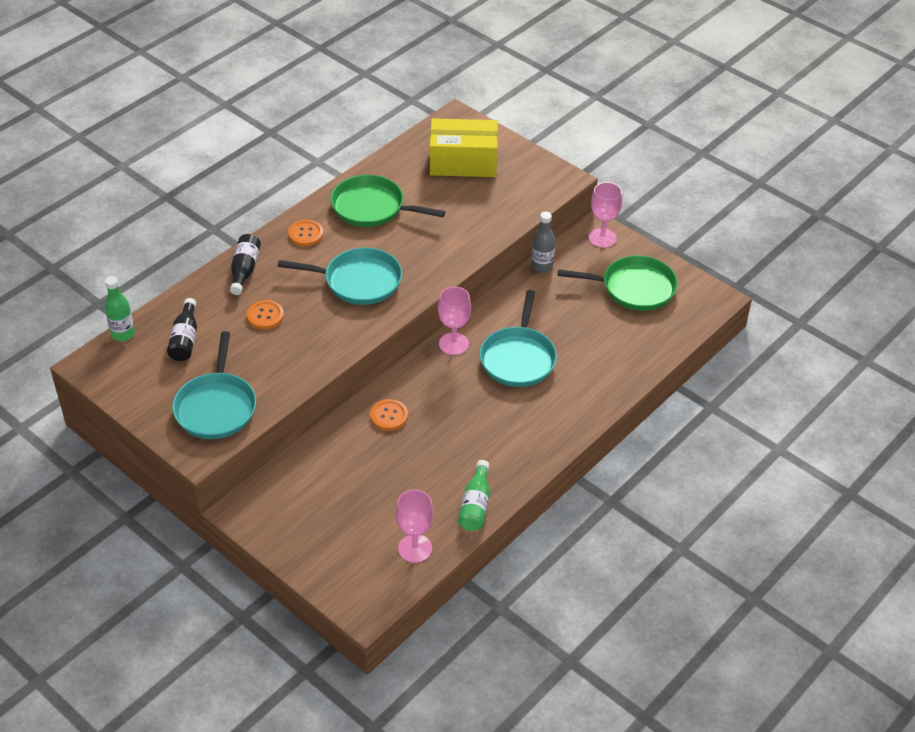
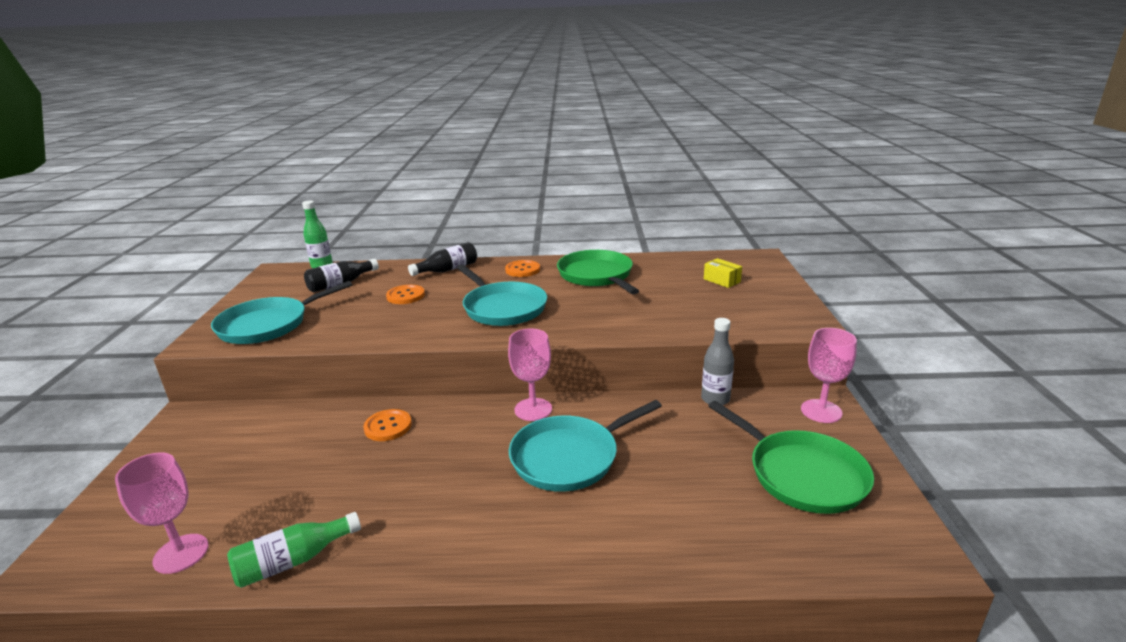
camera: 50 degrees right, 20 degrees down
(463, 162) = (722, 280): yellow box -> yellow box, size x0.41

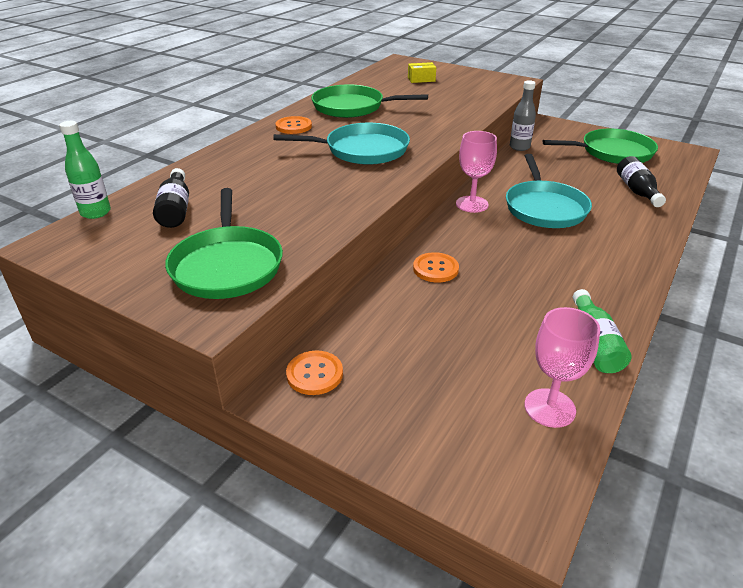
camera: 60 degrees left, 10 degrees up
(268, 325) = (227, 265): turquoise pan -> green pan
(405, 296) = (269, 182): orange button -> orange button (314, 374)
(447, 270) = (236, 153): black bottle -> black bottle (637, 191)
(821, 411) = (558, 127): pink goblet -> none

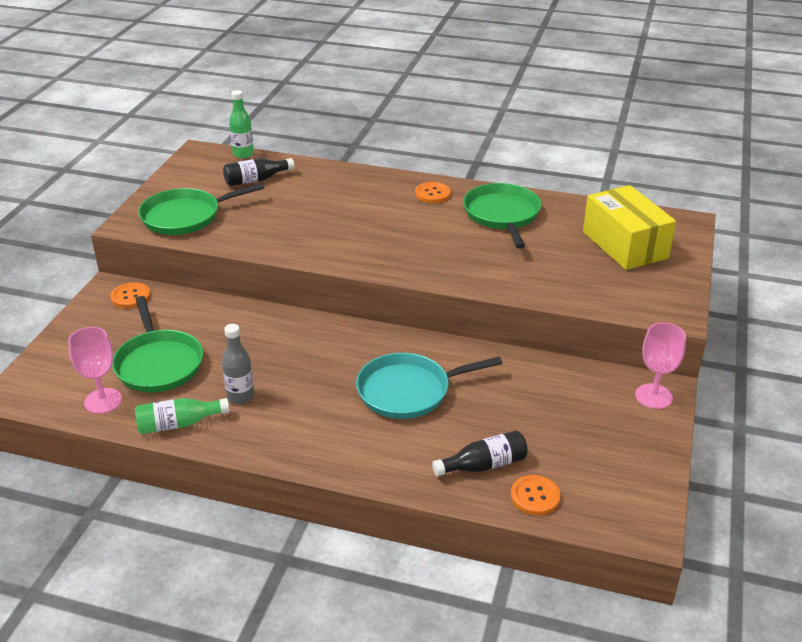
camera: 75 degrees right, 0 degrees up
(362, 150) = (395, 237): turquoise pan -> none
(421, 79) = (625, 245): yellow box -> yellow box, size x2.41
(435, 269) = (269, 332): orange button -> orange button (535, 496)
(472, 204) = (395, 342): pink goblet -> pink goblet (653, 396)
(519, 147) = (562, 366): grey bottle -> grey bottle (240, 396)
(613, 152) = (595, 448): green pan -> green pan (158, 363)

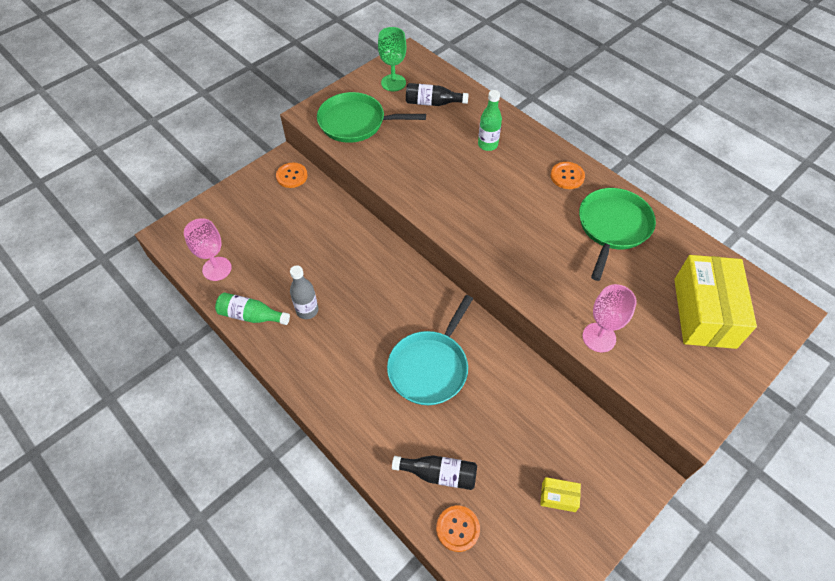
camera: 30 degrees right, 20 degrees up
(158, 363) = (272, 251): green pan -> none
(200, 176) = (393, 83): none -> green goblet
(243, 154) = (441, 69): green bottle -> green bottle (487, 144)
(408, 391) = (430, 367): turquoise pan -> turquoise pan turned 75 degrees counterclockwise
(604, 434) = (558, 497): none -> yellow box
(653, 396) = (630, 479): pink goblet -> pink goblet (599, 337)

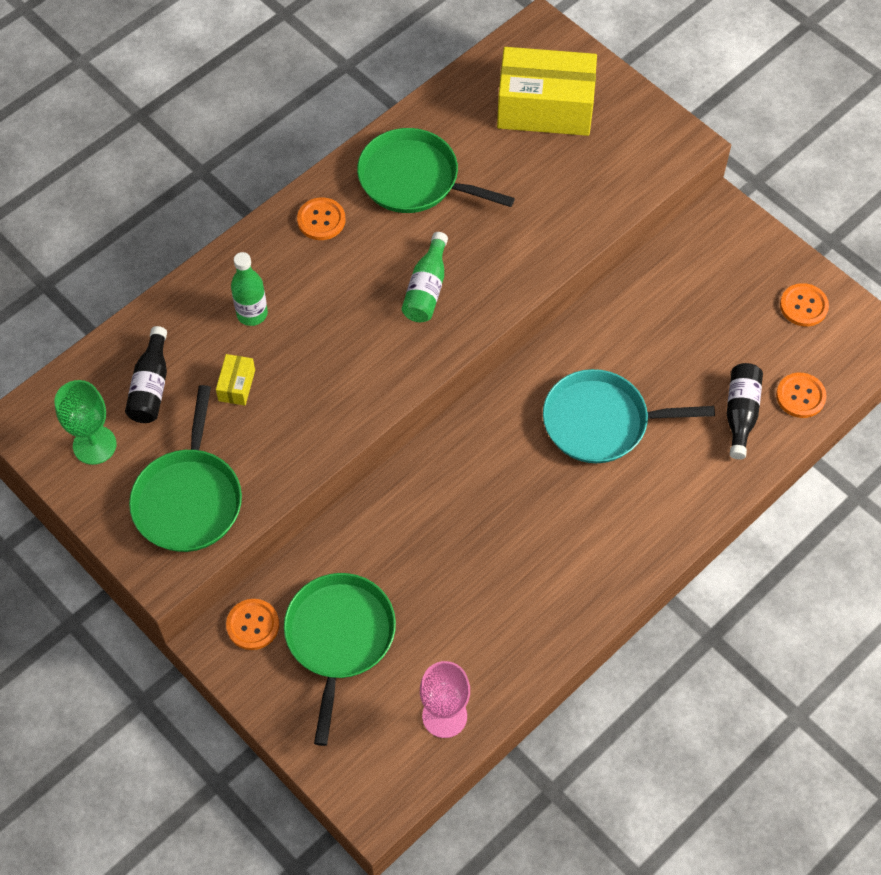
camera: 90 degrees left, 5 degrees up
(251, 316) = (529, 653): green bottle -> green bottle (427, 288)
(278, 216) = (339, 637): none -> green pan
(307, 310) = (518, 578): grey bottle -> none
(430, 367) = (601, 422): turquoise pan -> turquoise pan turned 150 degrees clockwise
(553, 541) = (803, 306): none -> orange button
(558, 497) = (755, 296): yellow box -> yellow box (236, 385)
(599, 337) = (584, 216): pink goblet -> none

